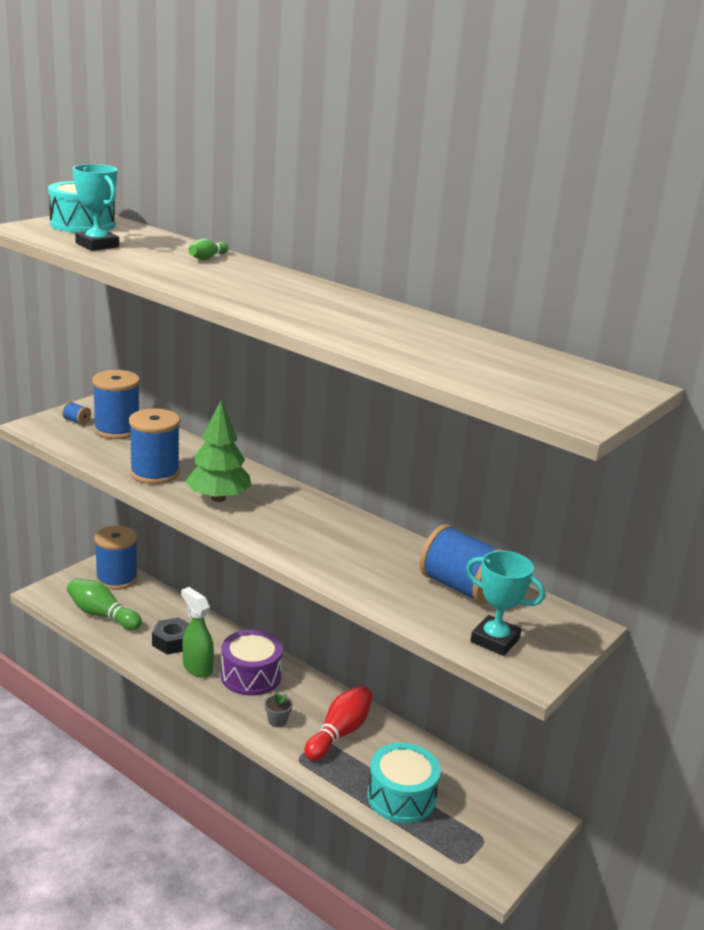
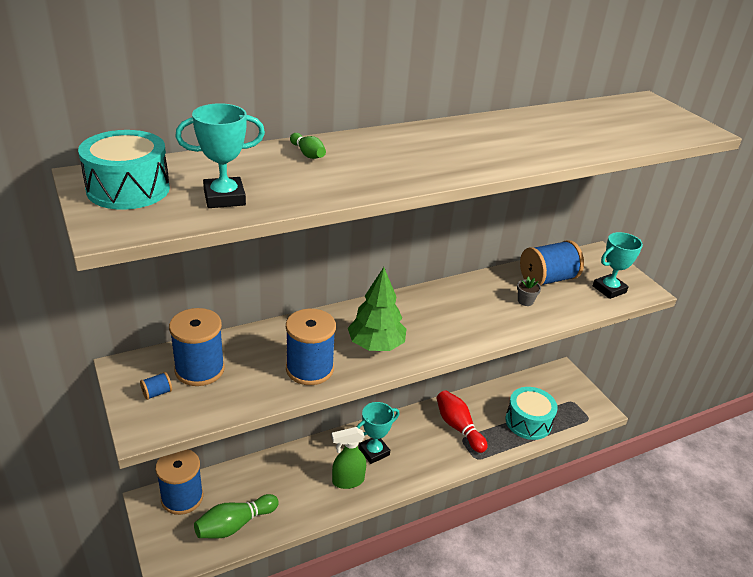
camera: 65 degrees left, 10 degrees up
(172, 642) = (304, 486): black nut -> none
(251, 676) = (374, 452): purple drum -> turquoise trophy
(277, 721) = (432, 455): grey flower pot -> grey flower pot (525, 301)

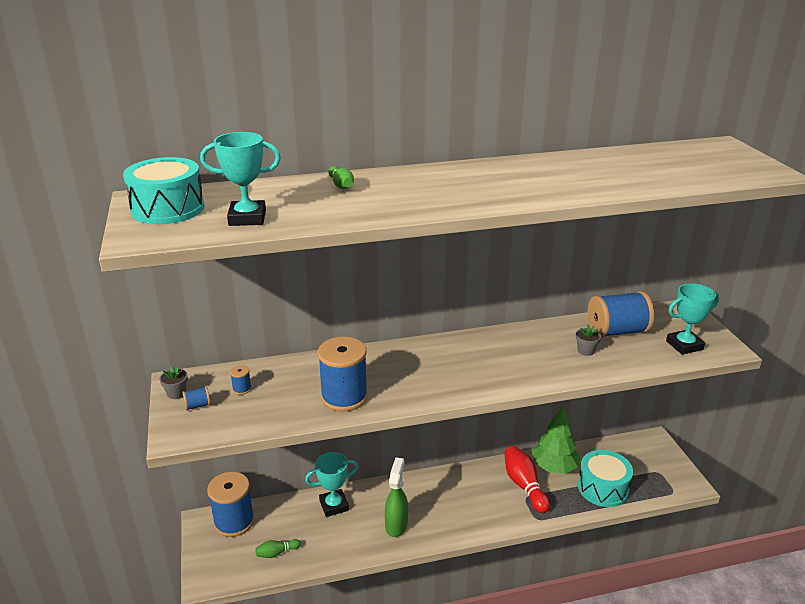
camera: 15 degrees right, 5 degrees down
(129, 381) = (176, 393): none -> grey flower pot
(199, 369) = (242, 389): blue spool -> blue spool, size x0.41
(235, 525) = (277, 553): green bowling pin -> green bowling pin, size x0.53
(347, 481) = (396, 525): green spray bottle -> green spray bottle turned 105 degrees clockwise
(374, 452) = (430, 500): turquoise trophy -> turquoise trophy (334, 505)
(376, 345) = (416, 381): green tree -> green tree (554, 467)

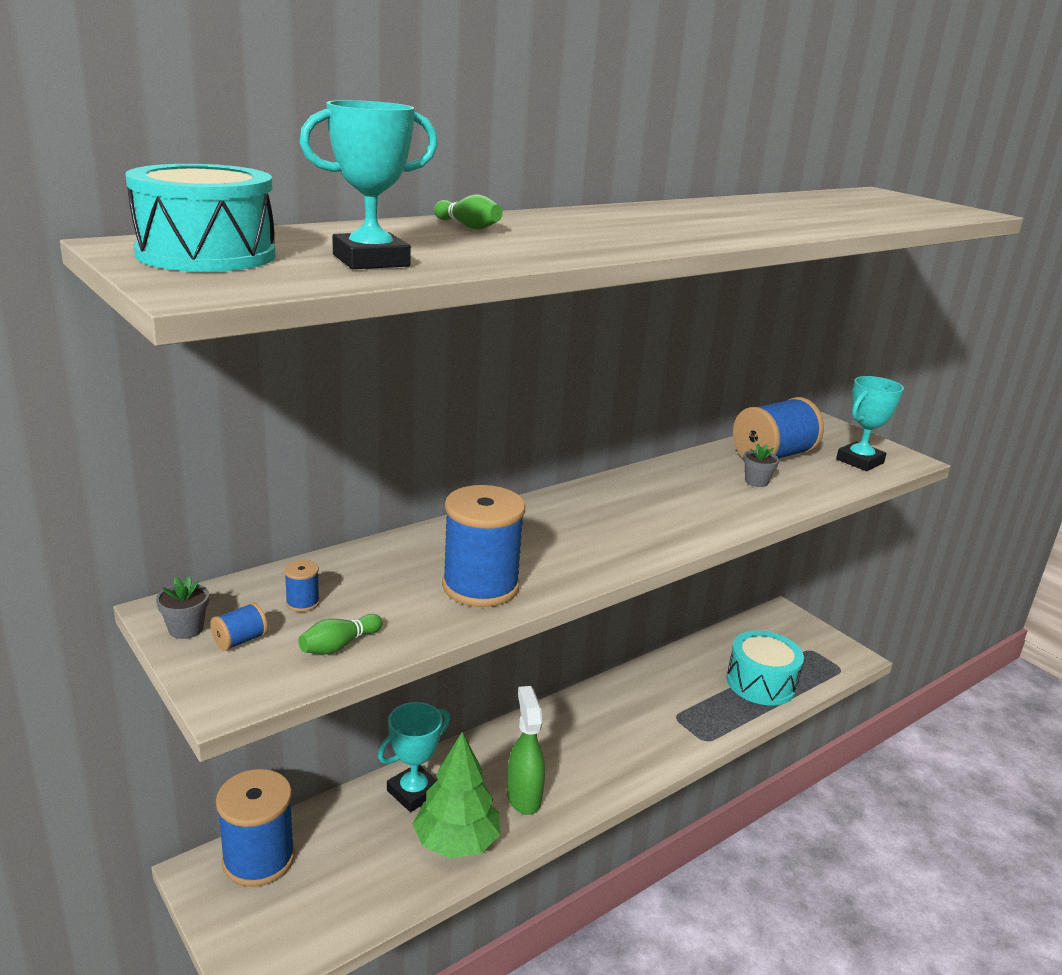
camera: 25 degrees left, 5 degrees down
(277, 553) = (358, 888): green bowling pin -> green bowling pin (339, 645)
(524, 486) = (665, 702): red bowling pin -> none
(554, 467) = (688, 670): green tree -> green tree (456, 842)

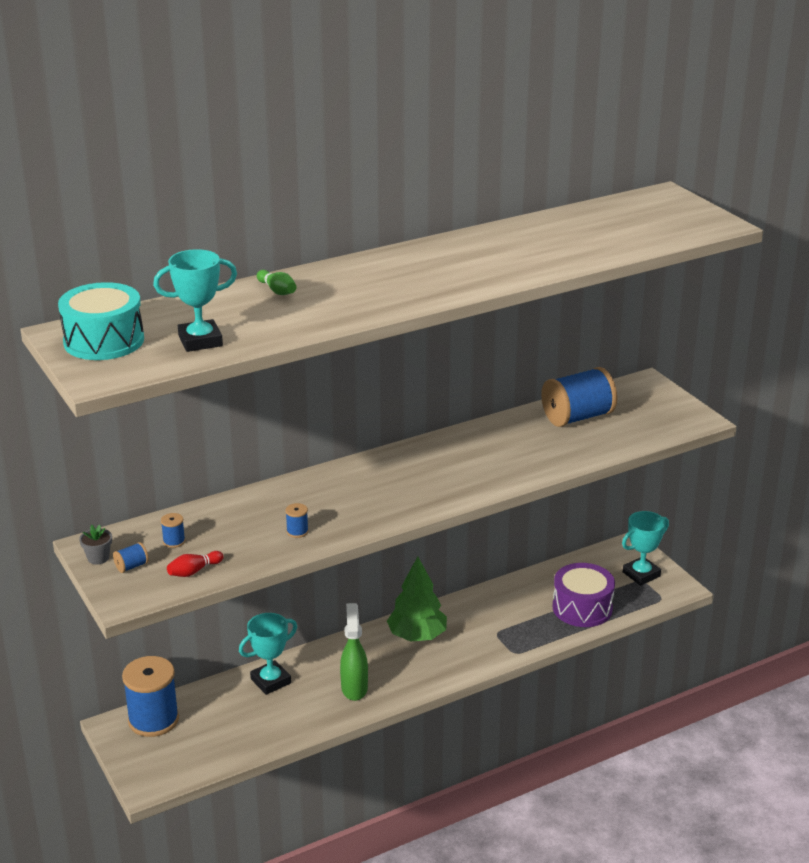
camera: 10 degrees right, 5 degrees up
(339, 645) = (194, 571): green bowling pin -> red bowling pin
(456, 842) = (297, 716): green tree -> green tree (417, 636)
(480, 586) = (297, 531): blue spool -> blue spool, size x0.41
(756, 482) = (549, 443): grey flower pot -> none
(761, 683) = (582, 608): turquoise drum -> purple drum
(859, 461) = (653, 422): turquoise trophy -> turquoise trophy (641, 574)

